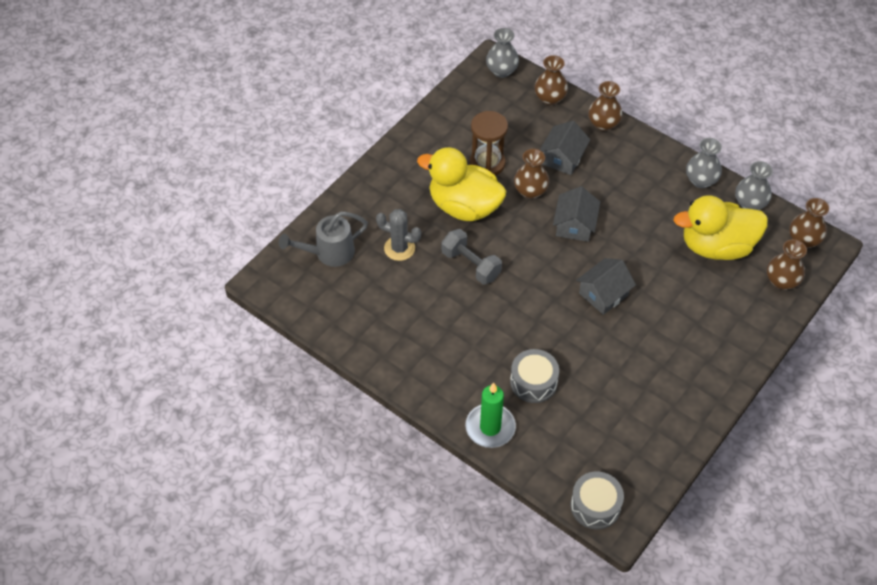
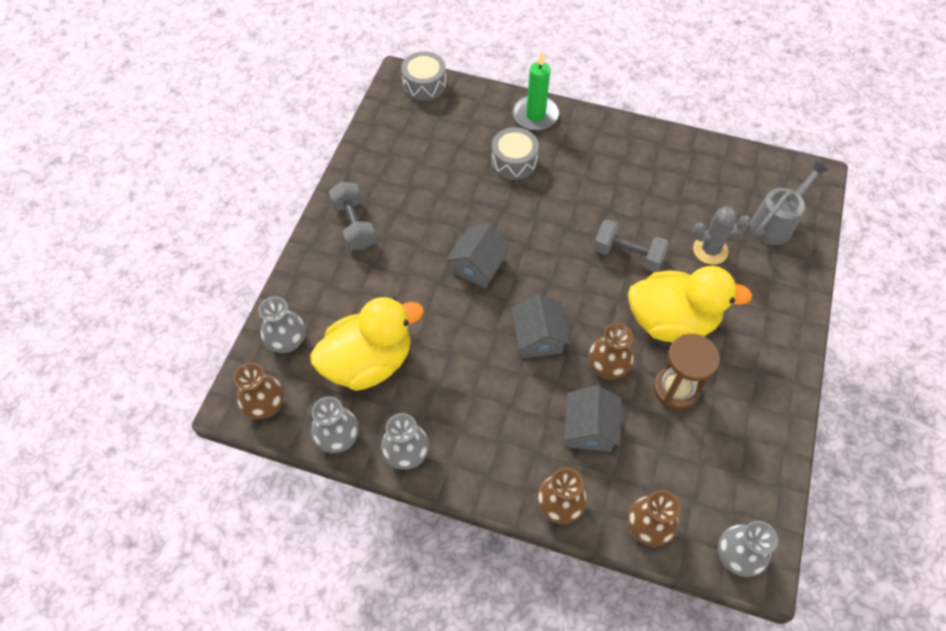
camera: 160 degrees right, 5 degrees up
(706, 364) = (354, 225): none -> grey dumbbell
(781, 281) = (287, 341): brown vase -> grey vase

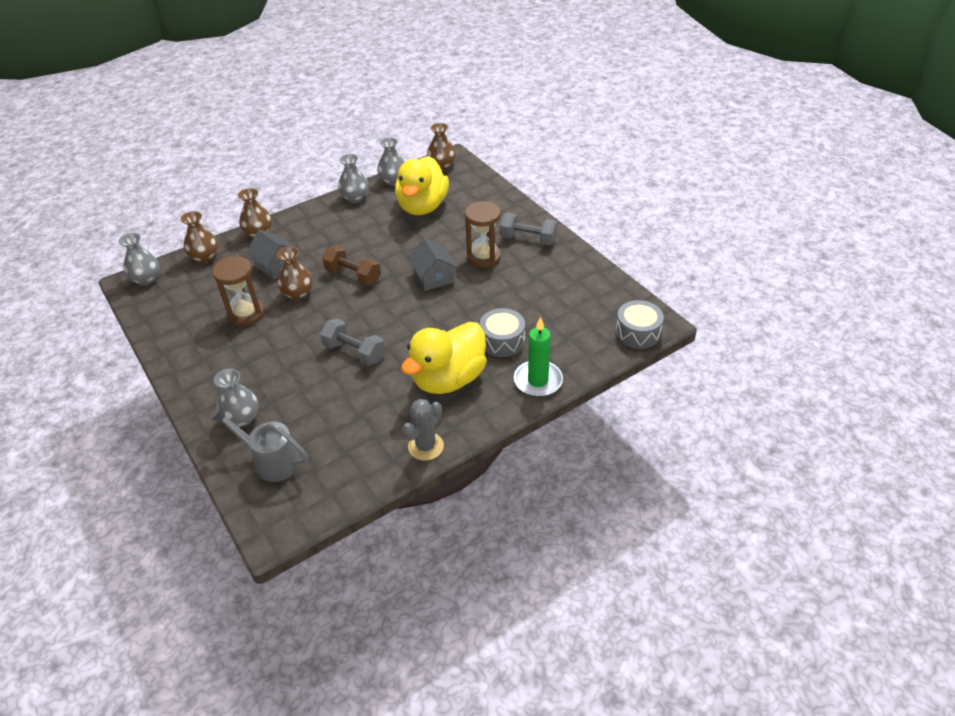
camera: 130 degrees right, 15 degrees down
(287, 341) = (472, 185): grey vase -> grey vase (242, 418)
(413, 244) = (484, 257): none -> brown hourglass
(538, 337) = (353, 276): grey house -> brown dumbbell
(628, 255) = (354, 352): grey dumbbell -> grey dumbbell turned 60 degrees clockwise
(671, 321) = (284, 341): yellow duck -> yellow duck (449, 379)
(710, 250) = (302, 400): grey cactus -> grey cactus (426, 446)
(776, 223) = (271, 461): grey watering can -> grey watering can turned 120 degrees clockwise

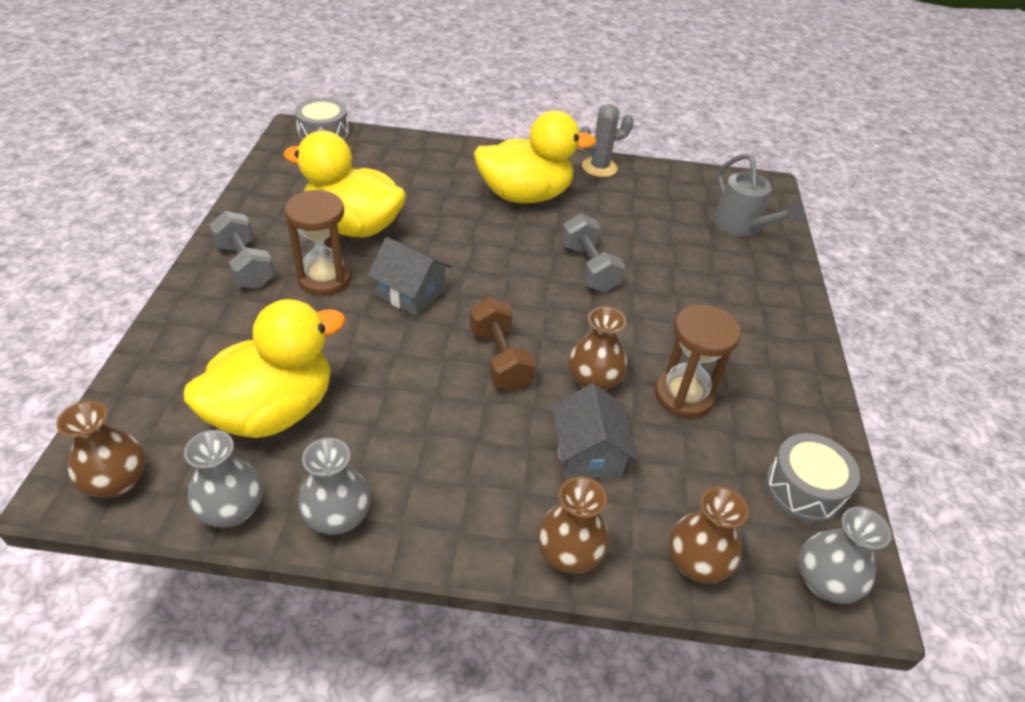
camera: 145 degrees left, 0 degrees up
(242, 418) = (753, 275): grey vase -> none
(433, 277) = (410, 293): grey house -> grey house turned 75 degrees counterclockwise
(502, 341) = (438, 194): grey drum -> grey drum (804, 489)
(514, 289) = (354, 227): none -> yellow duck
(538, 381) = (455, 154): green candle -> none

